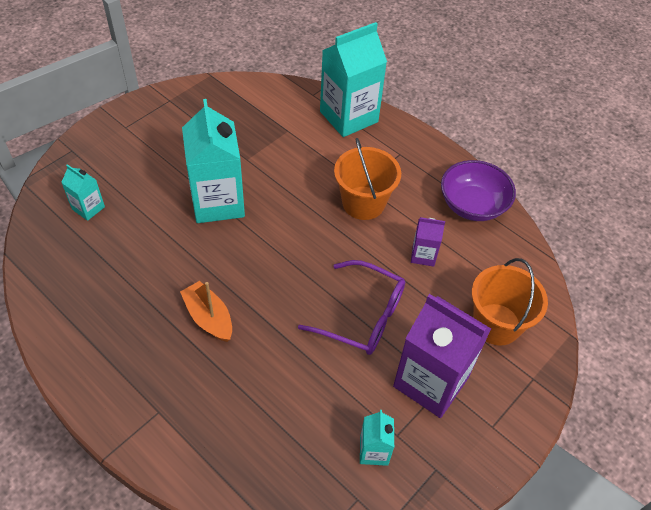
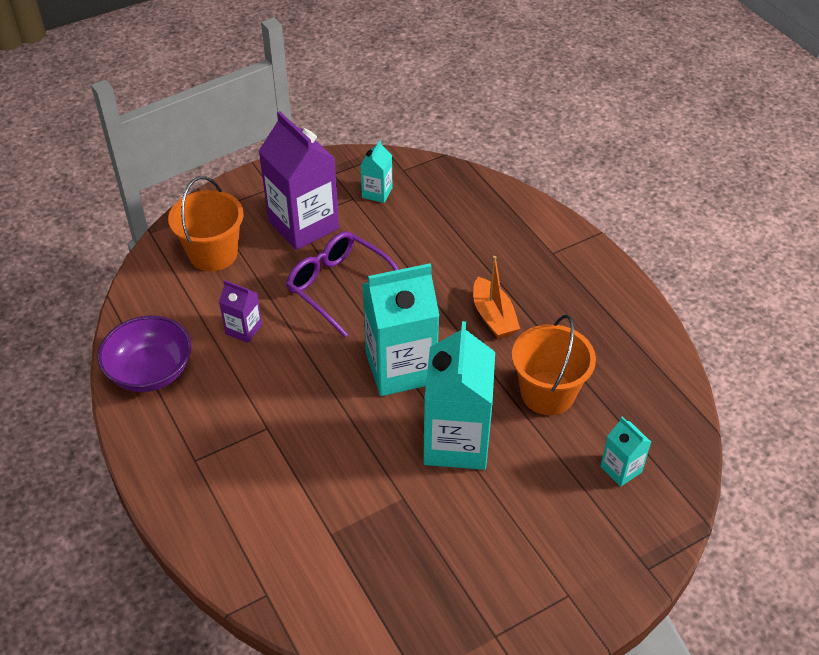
camera: 160 degrees left, 5 degrees down
(348, 117) = (232, 538): turquoise carton -> turquoise carton (400, 368)
(363, 203) = (278, 402): orange bucket -> orange bucket (547, 393)

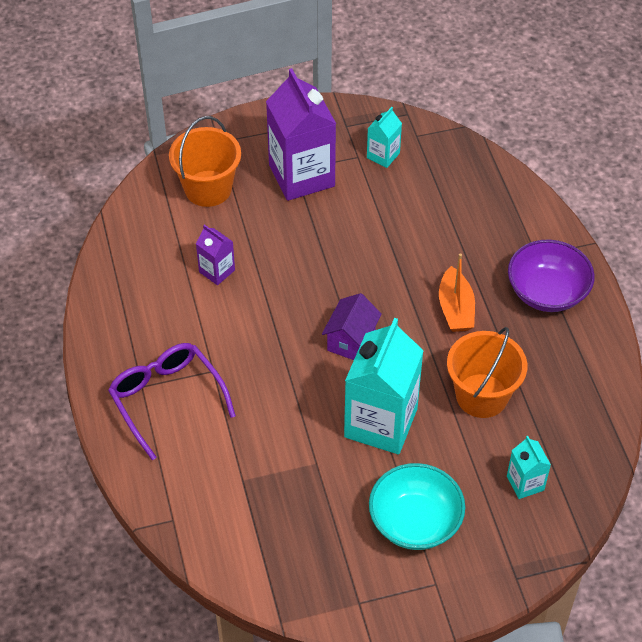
camera: 15 degrees right, 5 degrees up
(150, 371) = (122, 294): purple bowl -> purple bowl (547, 292)
(339, 287) = (317, 247): purple glasses -> purple glasses (167, 399)
(400, 368) = (351, 341): turquoise carton -> purple house
(524, 534) = (415, 521): none -> turquoise bowl

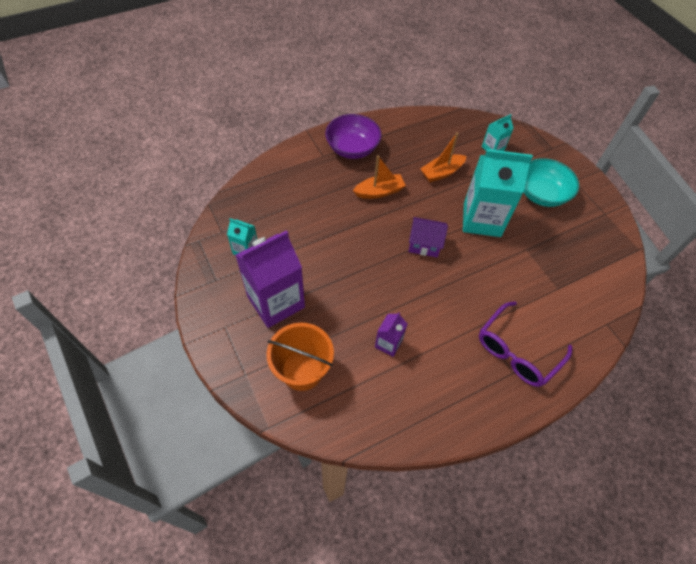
camera: 105 degrees left, 5 degrees up
(481, 395) = (441, 172): orange bucket -> orange boat

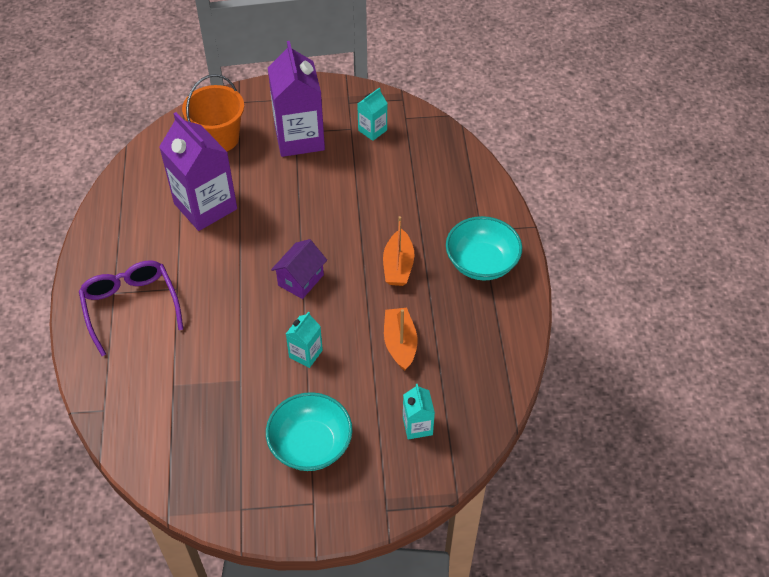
camera: 115 degrees right, 5 degrees down
(352, 148) = (481, 263): purple bowl -> turquoise bowl
(388, 343) = (205, 206): purple carton -> purple carton, size x2.09
(482, 219) = (305, 354): turquoise carton -> turquoise carton, size x0.48

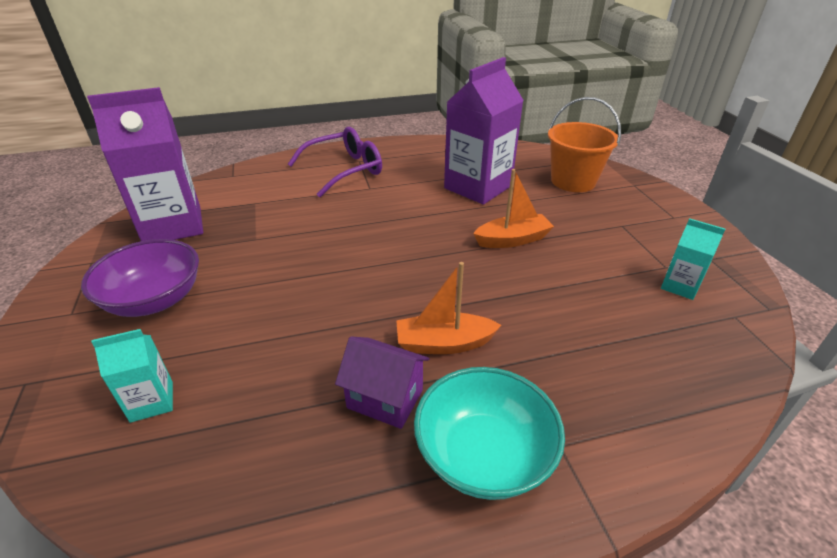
camera: 80 degrees right, 15 degrees down
(299, 138) = (615, 229): purple carton -> purple carton (173, 225)
(301, 280) = (397, 260): purple house -> purple house (385, 399)
(305, 354) = (288, 278): turquoise carton -> none
(310, 445) = (155, 300): turquoise bowl -> purple bowl
(400, 343) = (303, 363): orange boat -> orange boat (512, 240)

